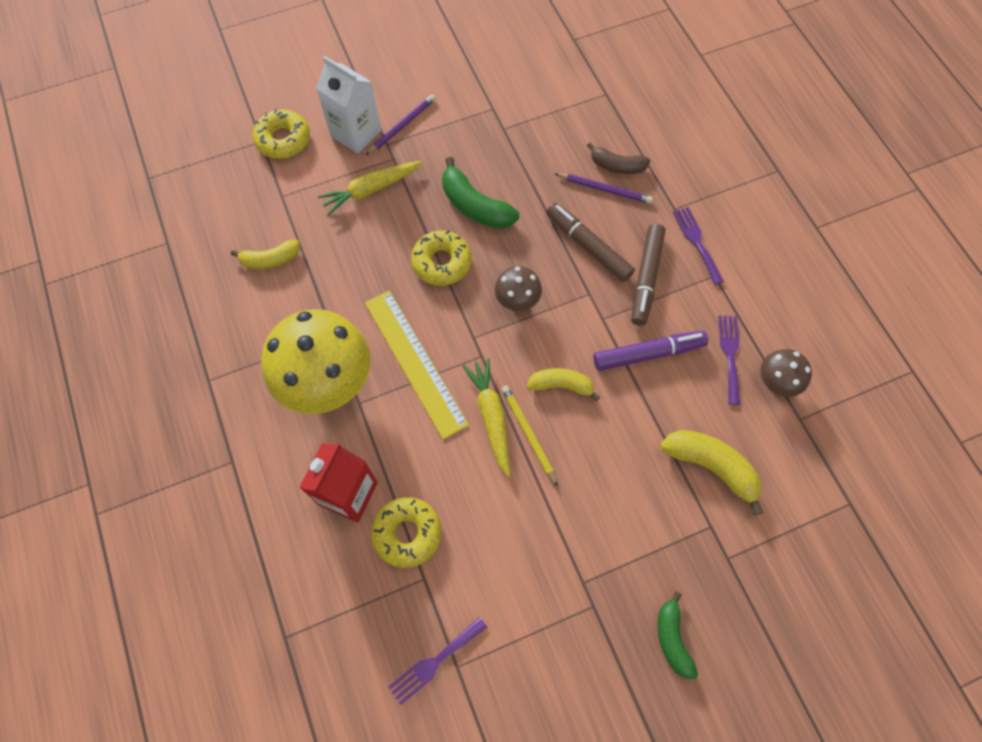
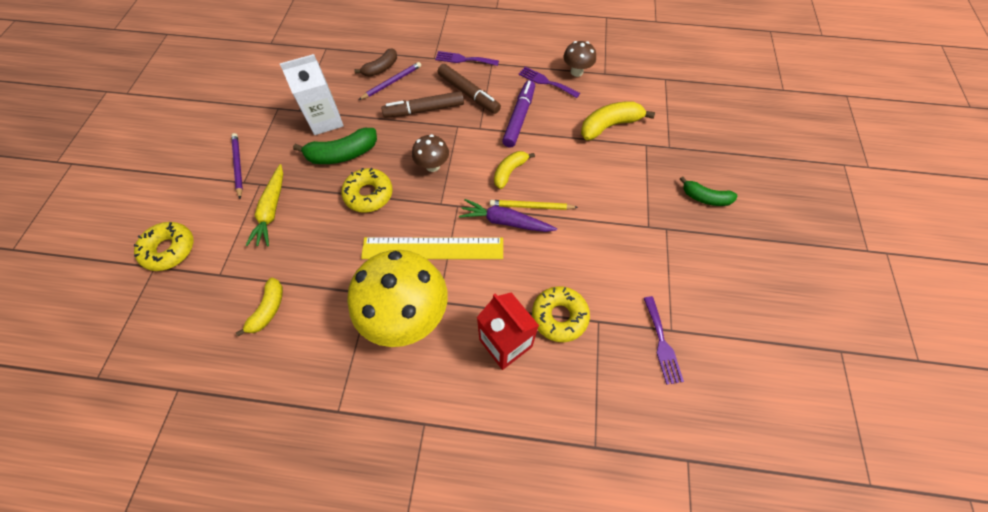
camera: 60 degrees left, 5 degrees down
(356, 133) = (214, 197): white carton -> white carton (325, 120)
(491, 417) = (505, 221): yellow carrot -> purple carrot

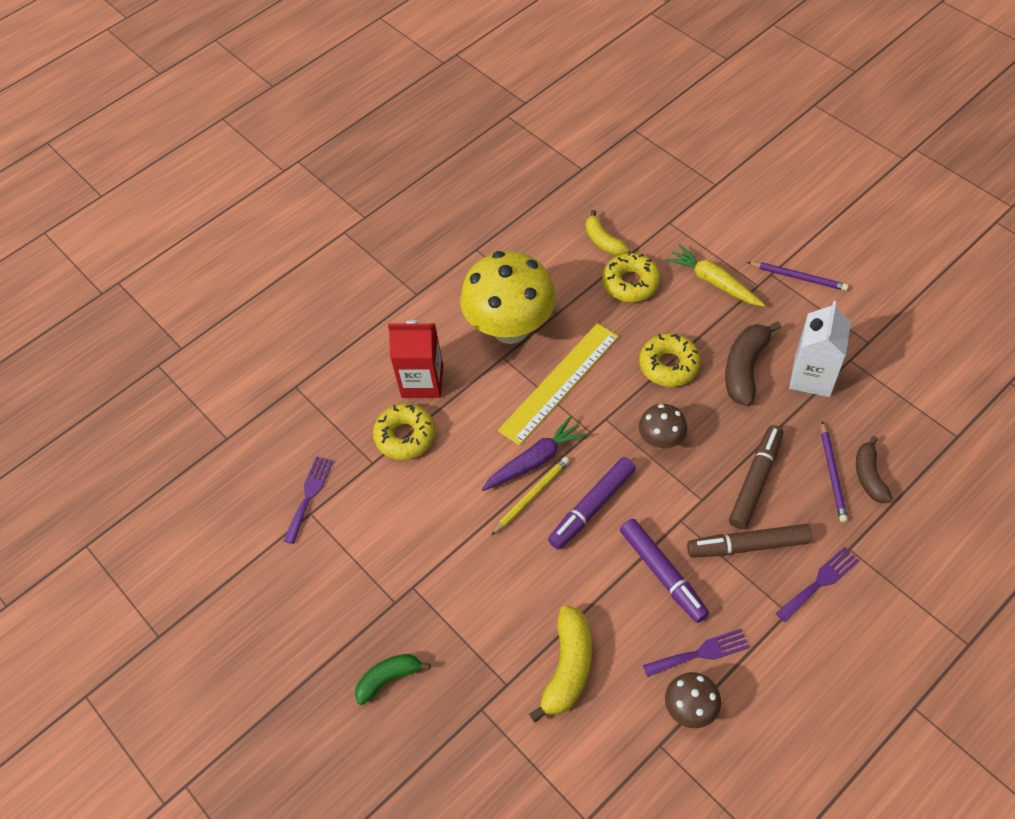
camera: 135 degrees right, 5 degrees down
(169, 249) = (727, 198): yellow donut -> yellow donut (630, 283)
(342, 154) = (745, 368): green banana -> brown banana
(509, 172) = (592, 507): yellow banana -> purple marker
(662, 343) = (309, 495): purple fork -> purple fork turned 75 degrees clockwise

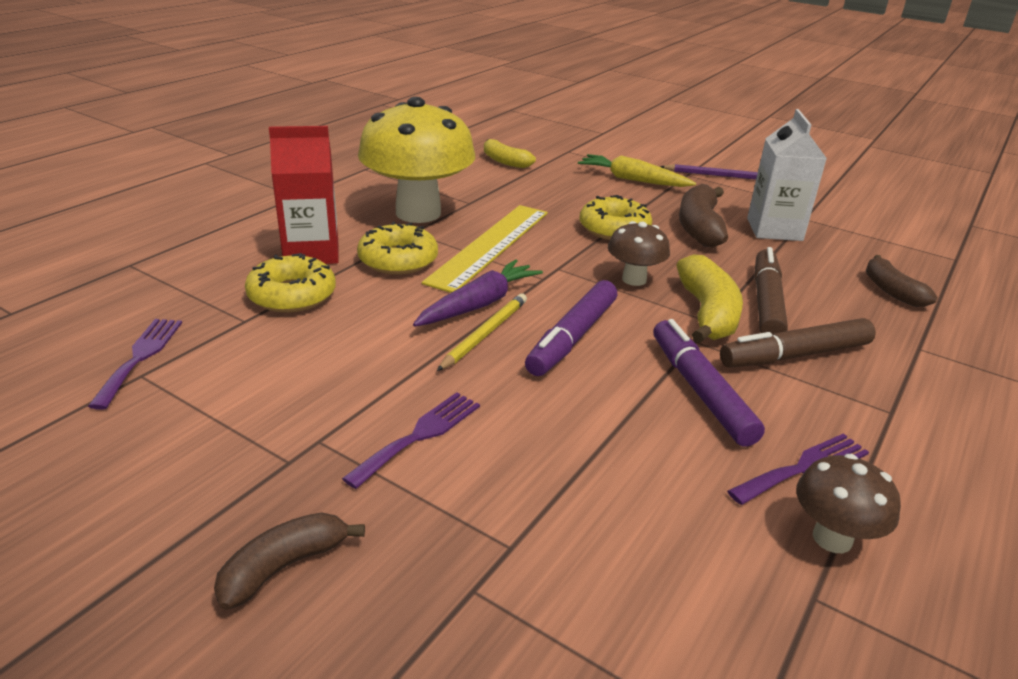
camera: 20 degrees left, 25 degrees down
(389, 678) = (284, 567): green banana -> brown banana
(568, 668) = (608, 510): yellow banana -> yellow banana (707, 313)
(630, 283) = (545, 183): yellow donut -> yellow donut (398, 260)
(662, 574) = (700, 390): purple marker -> purple marker turned 150 degrees counterclockwise
(820, 582) = (909, 380): purple fork -> purple fork (419, 435)
(833, 474) = (850, 292): purple pencil -> none

